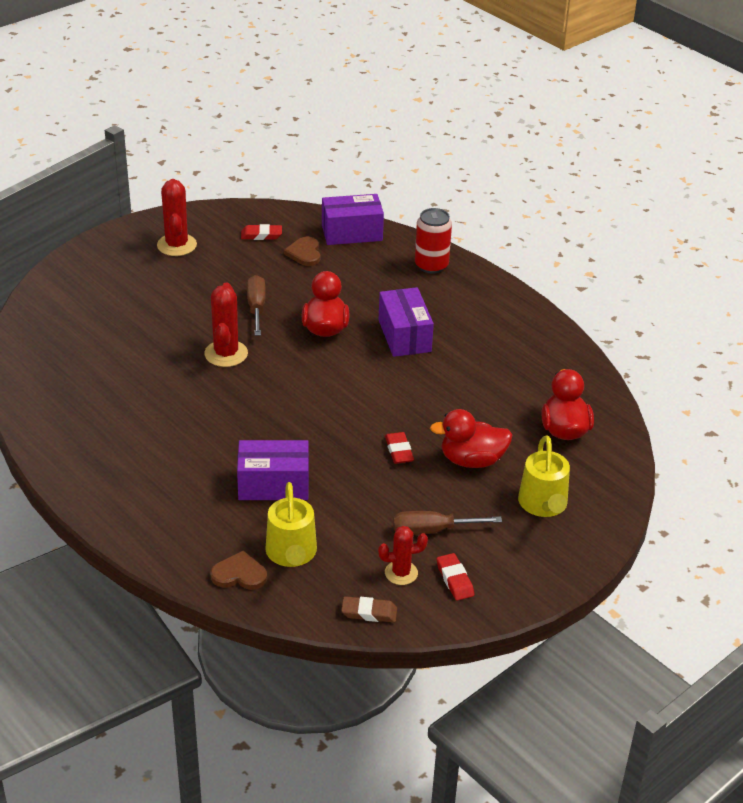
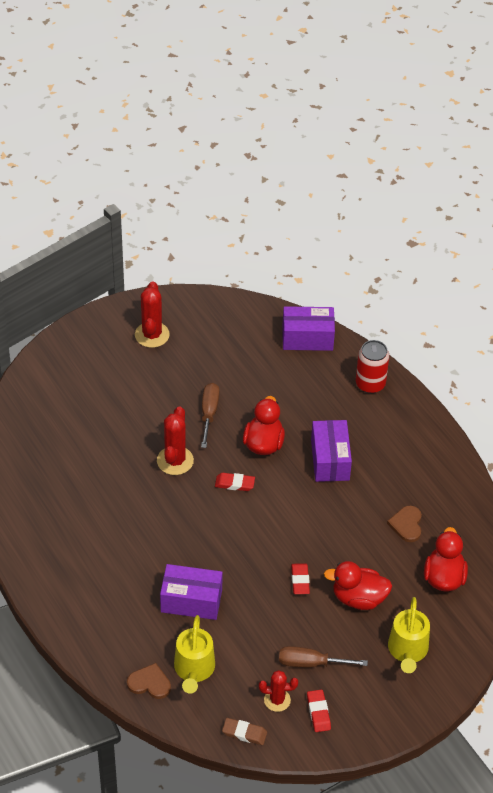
camera: 10 degrees right, 10 degrees up
(261, 235) = (227, 331): red eraser -> red eraser (234, 484)
(304, 253) = (261, 357): brown heart -> brown heart (406, 525)

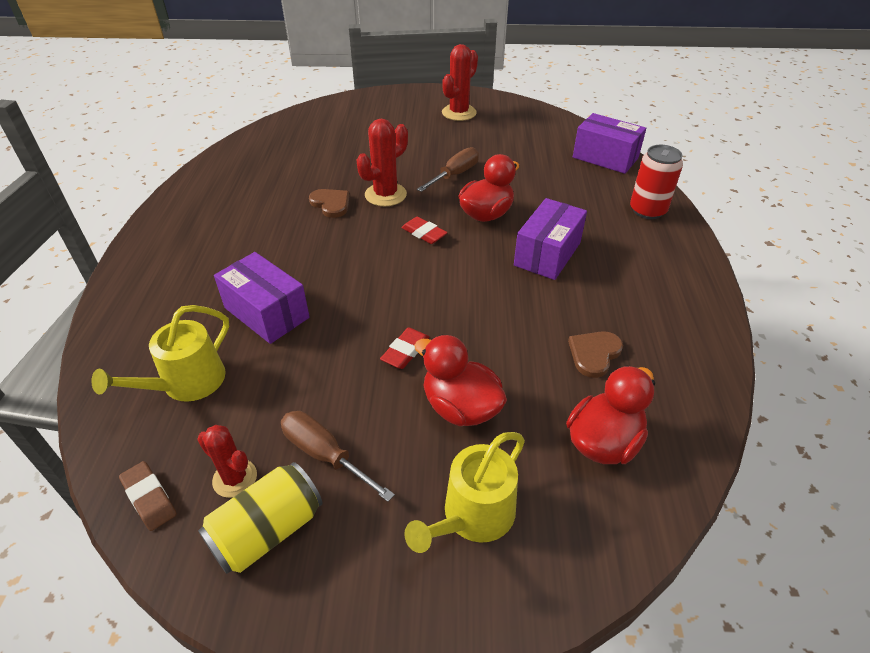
camera: 35 degrees right, 5 degrees down
(149, 683) = (126, 371): brown heart -> brown heart (331, 204)
(318, 712) = (268, 531): red eraser -> yellow can

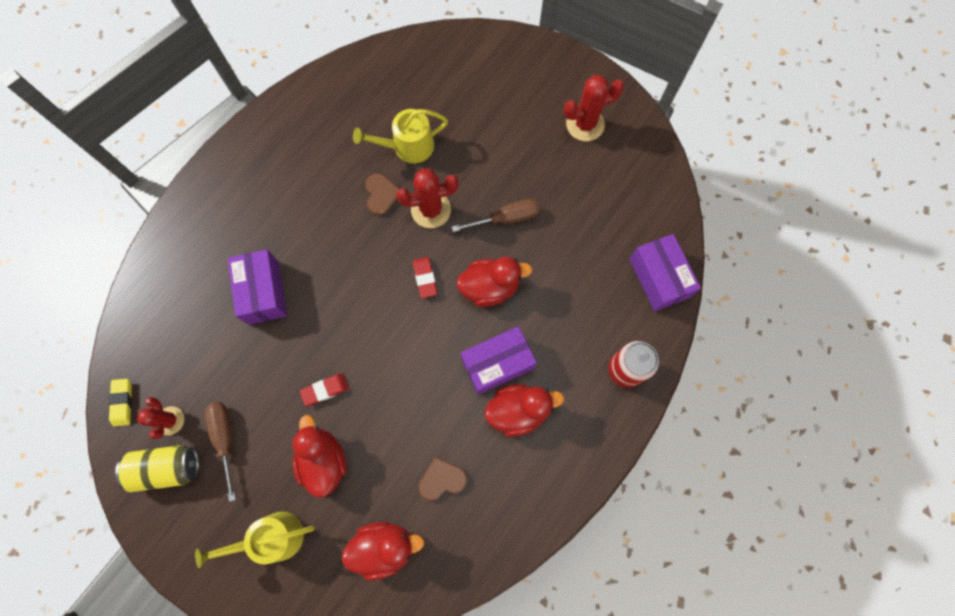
camera: 35 degrees right, 30 degrees up
(149, 498) = (122, 402): brown eraser -> yellow eraser
(187, 383) = (183, 326): yellow watering can -> yellow watering can (408, 147)
(600, 273) = (518, 411): none -> red duck

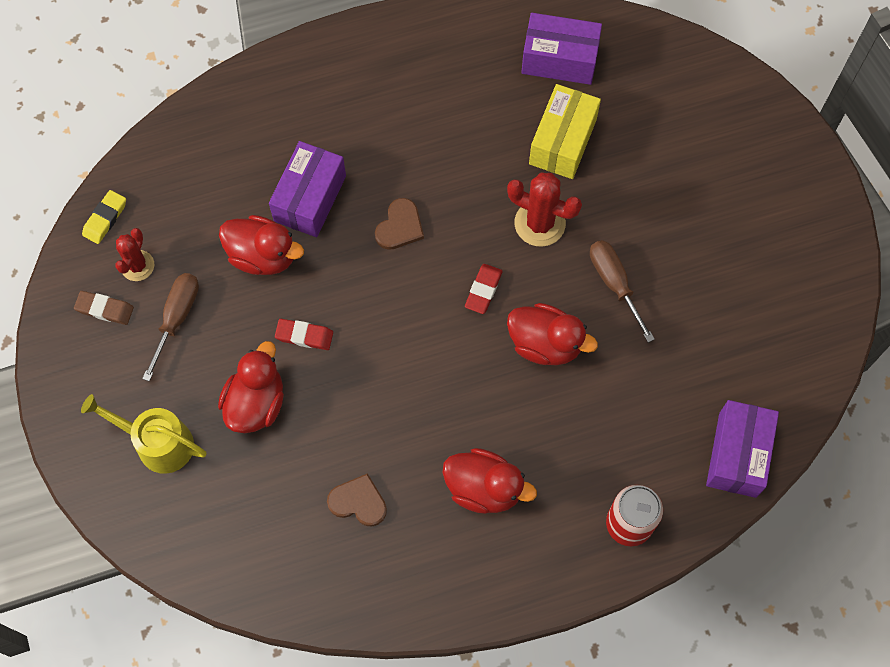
camera: 35 degrees right, 5 degrees down
(167, 468) = (105, 309): yellow can -> brown eraser
(381, 195) = (498, 175): brown heart -> brown heart (400, 226)
(384, 547) = (257, 526): red duck -> red duck (263, 256)
(408, 147) = (562, 141): yellow watering can -> yellow box
(497, 364) = (496, 427): purple box -> purple box (559, 59)
(506, 218) = (614, 284): brown screwdriver -> brown screwdriver turned 135 degrees counterclockwise
(585, 124) = (777, 238): red cactus -> none

